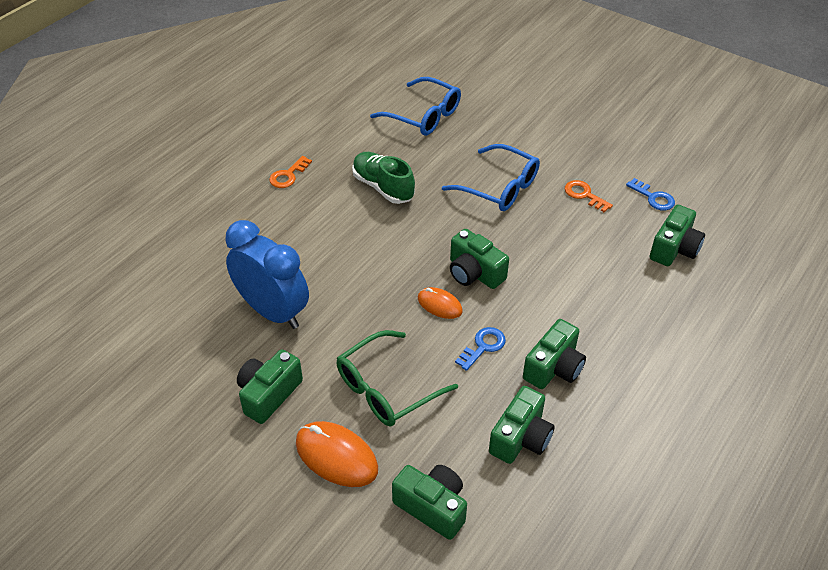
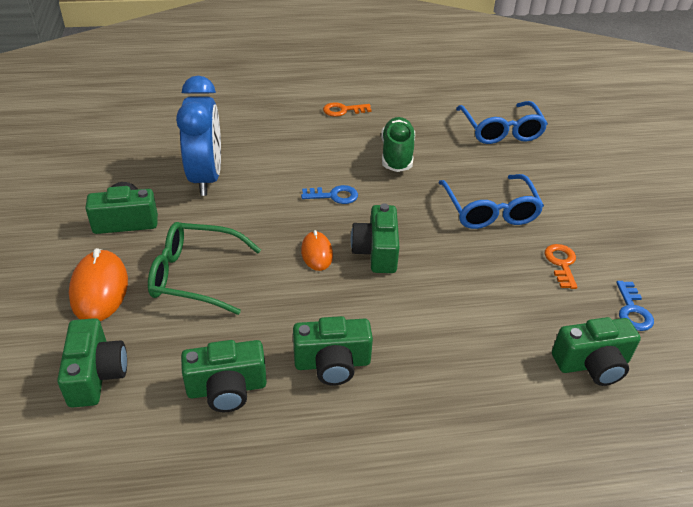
camera: 45 degrees right, 5 degrees down
(483, 346) = (303, 304): blue key -> blue key (334, 196)

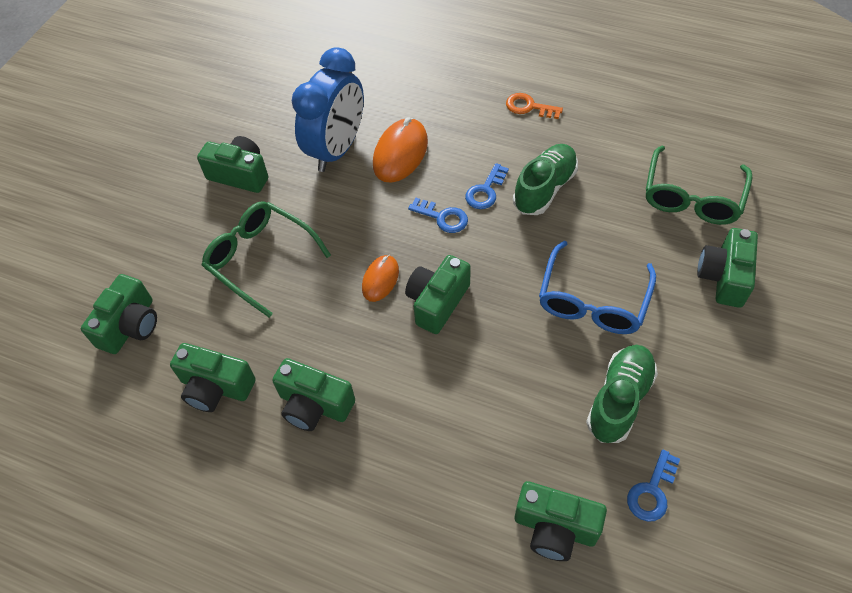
camera: 35 degrees right, 15 degrees up
(99, 289) = (179, 240): orange mouse -> orange mouse (400, 153)
(353, 169) = (485, 191): none -> blue key
(501, 131) = (692, 198): blue glasses -> green glasses
(561, 168) = (724, 277): none -> green camera
(561, 264) = (619, 400): orange key -> green shoe

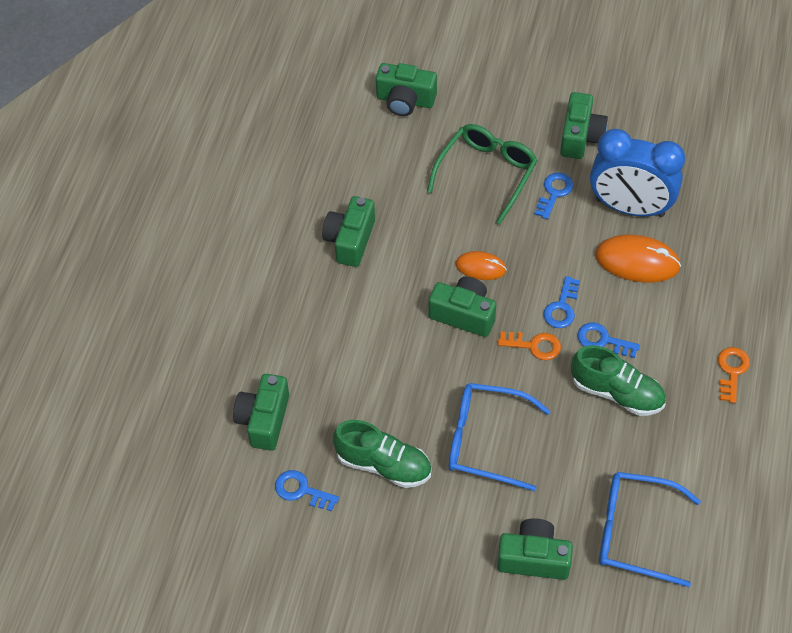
camera: 80 degrees right, 0 degrees up
(216, 387) = (357, 171): green camera -> none
(303, 205) = (554, 193): none -> blue key
(484, 246) = (534, 345): none -> orange key
(692, 198) = (633, 532): green glasses -> blue glasses

